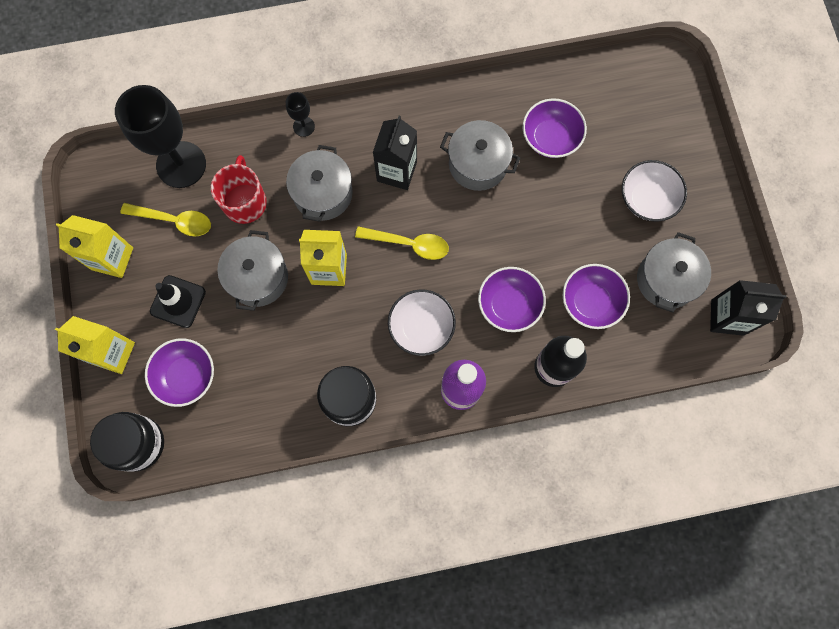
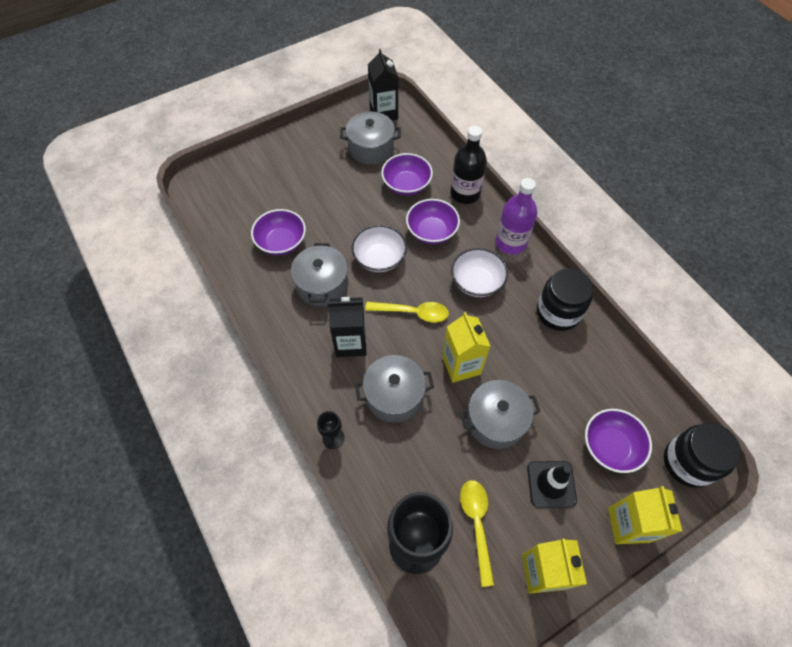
camera: 110 degrees left, 15 degrees down
(245, 201) = (429, 463): red mug -> none
(408, 244) = (412, 312): yellow spoon -> yellow spoon turned 105 degrees clockwise
(647, 199) = (313, 172): white bowl -> white bowl (379, 258)

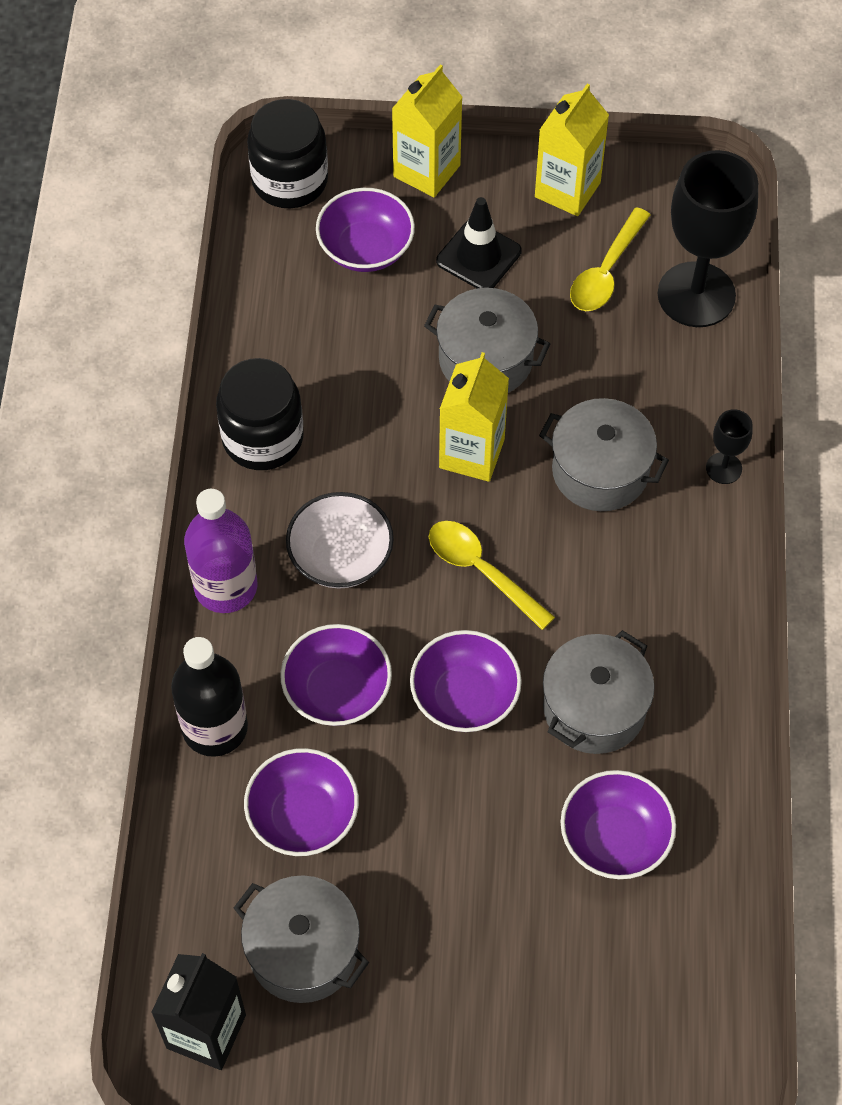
camera: 145 degrees left, 0 degrees up
(351, 343) = (611, 583): black carton -> none
(379, 258) = (465, 696): white bowl -> purple bowl

